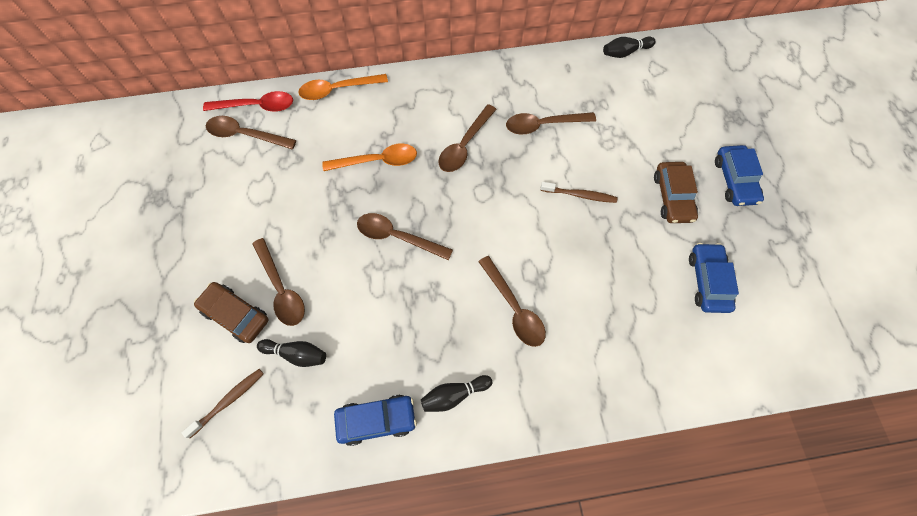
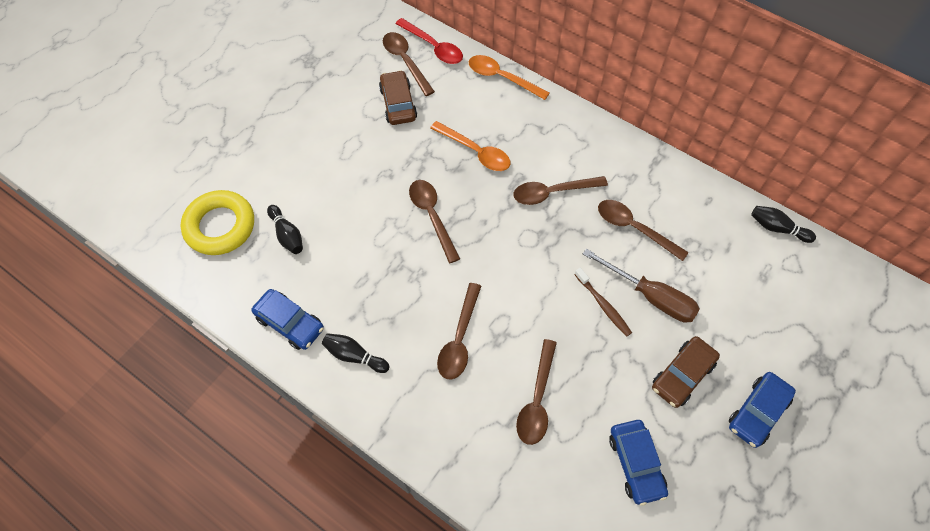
camera: 45 degrees right, 5 degrees down
(228, 401) = (220, 226): brown toothbrush -> yellow ring
(235, 315) = (278, 176): brown car -> brown car (398, 103)
(281, 289) = (321, 185): brown spoon -> brown spoon (537, 400)
(601, 162) = (650, 296): none -> brown screwdriver
(708, 281) = (636, 464): blue car -> blue car turned 120 degrees clockwise

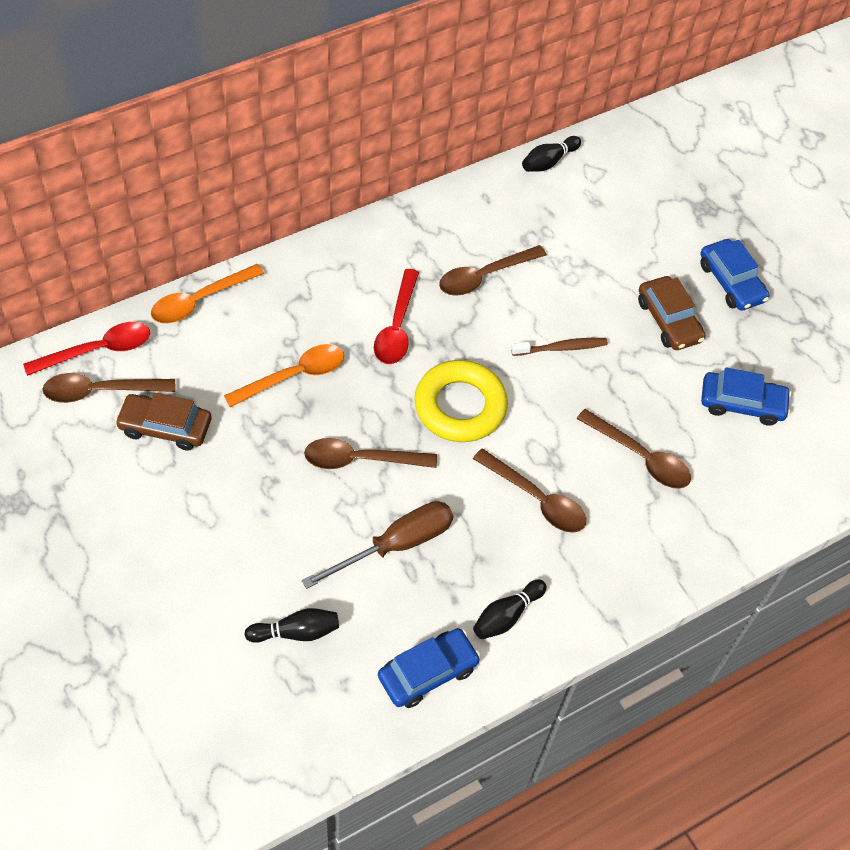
camera: 70 degrees left, 5 degrees down
(220, 226) = (235, 712): yellow ring -> yellow ring (460, 406)
(552, 192) = (397, 327): brown spoon -> red spoon
(650, 296) = (571, 303): brown screwdriver -> brown screwdriver (396, 545)

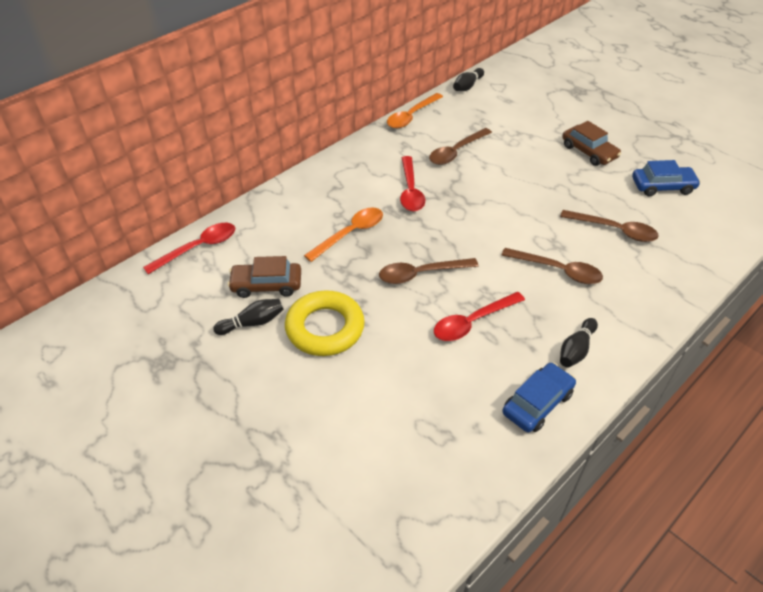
camera: 10 degrees left, 10 degrees down
(100, 391) = (208, 273): brown spoon -> none
(199, 301) = (263, 203): orange spoon -> orange spoon (411, 116)
(296, 632) = (423, 400): black bowling pin -> black bowling pin (252, 323)
(396, 545) = (472, 322): brown screwdriver -> red spoon
(460, 406) = (476, 227): yellow ring -> yellow ring (325, 328)
(561, 348) = (527, 180): brown toothbrush -> none
(731, 282) = (616, 124): blue car -> none

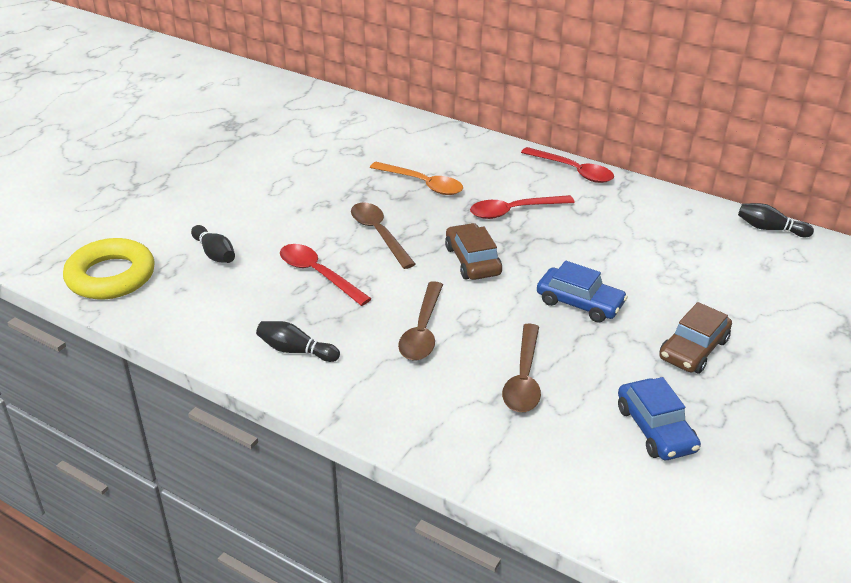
camera: 75 degrees right, 10 degrees down
(198, 248) = (367, 112): red spoon -> red spoon (573, 171)
(252, 323) = (283, 154): black bowling pin -> black bowling pin (214, 253)
(266, 285) = (332, 152): brown car -> brown car (472, 261)
(325, 328) = (286, 190): yellow ring -> yellow ring (111, 276)
(411, 116) = (661, 194): orange spoon -> none
(456, 152) = (610, 234): brown spoon -> none
(537, 403) = (215, 326): blue car -> blue car (579, 303)

